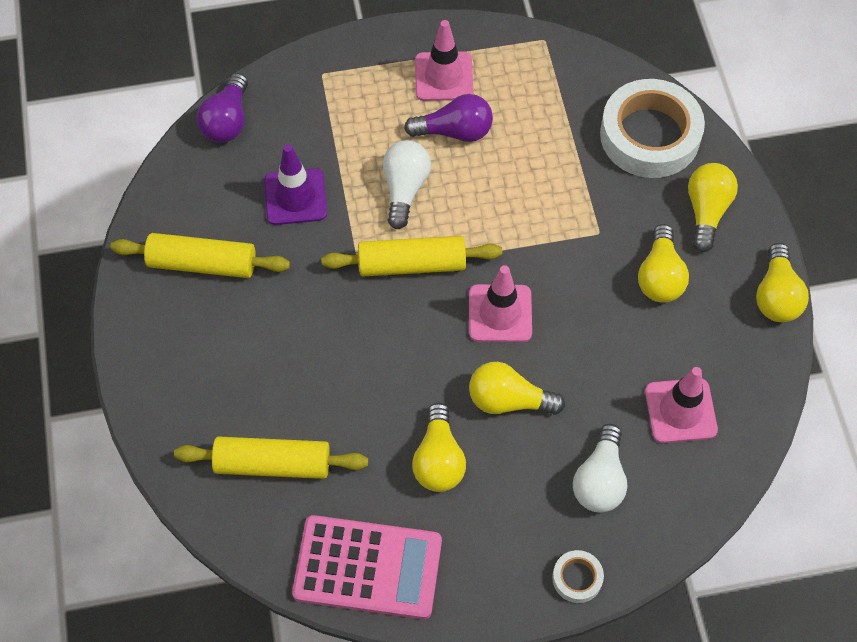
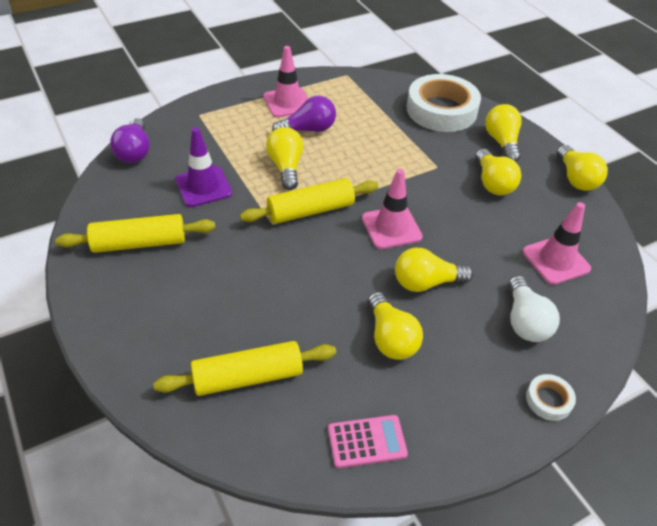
camera: 20 degrees left, 15 degrees down
(367, 567) = (367, 441): pink calculator -> pink calculator, size x0.54
(405, 189) = (286, 167): white light bulb -> yellow light bulb

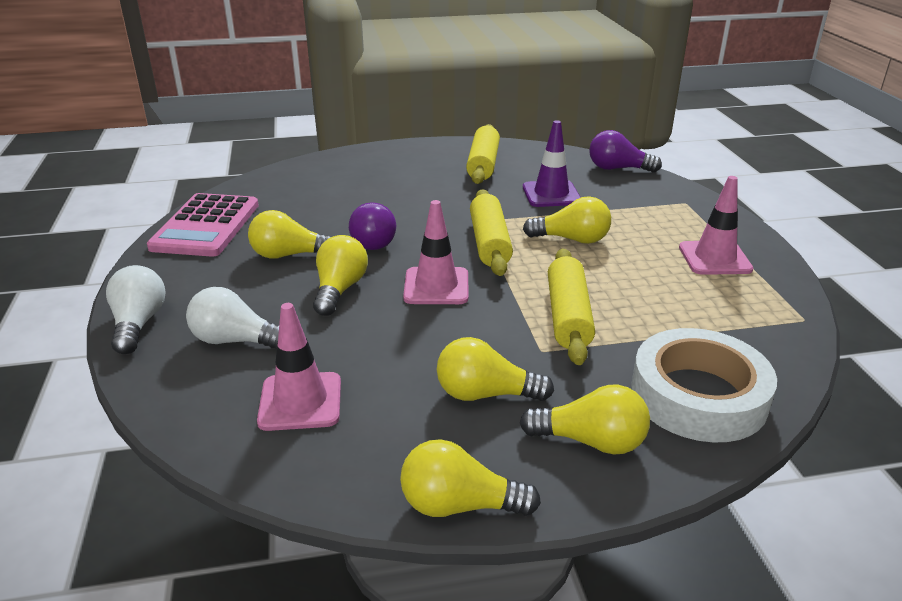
camera: 110 degrees right, 15 degrees down
(248, 377) = (309, 191): yellow rolling pin -> yellow rolling pin (568, 316)
(308, 129) = (648, 264): purple light bulb -> purple light bulb (374, 240)
(367, 441) = (206, 226): pink calculator -> pink calculator, size x1.84
(548, 400) = (138, 324): white tape -> white light bulb

